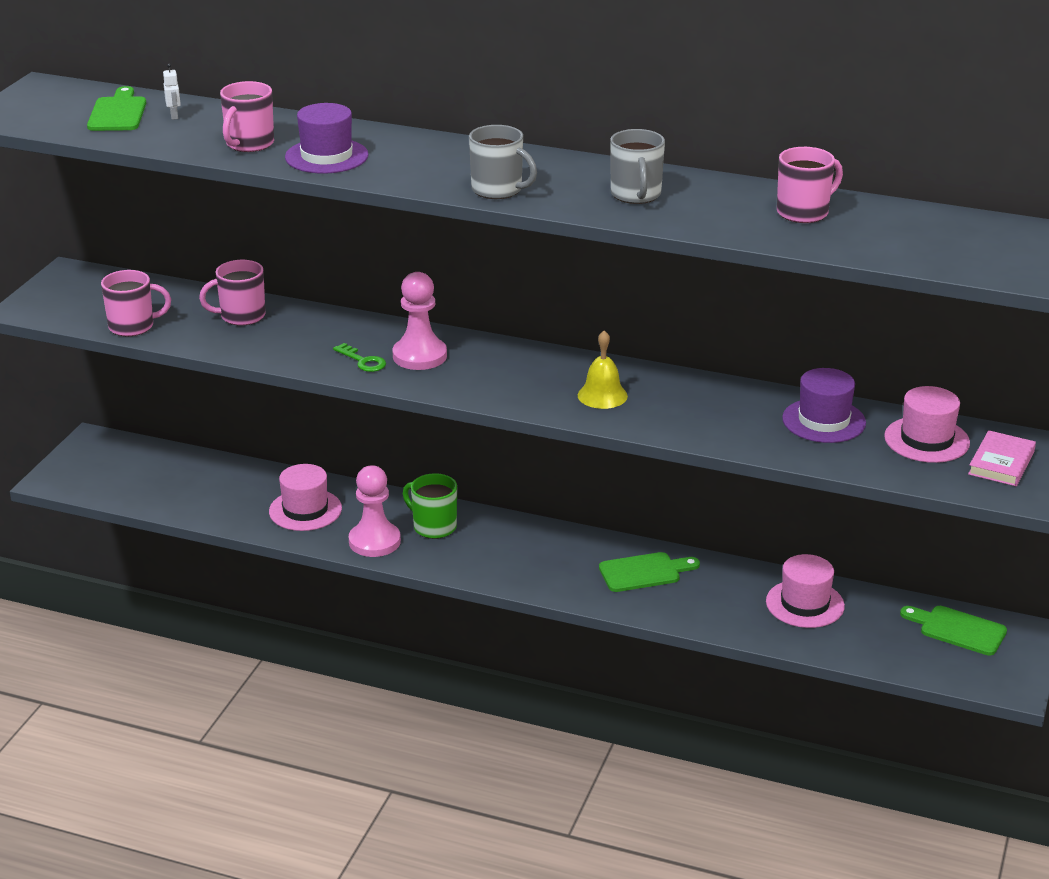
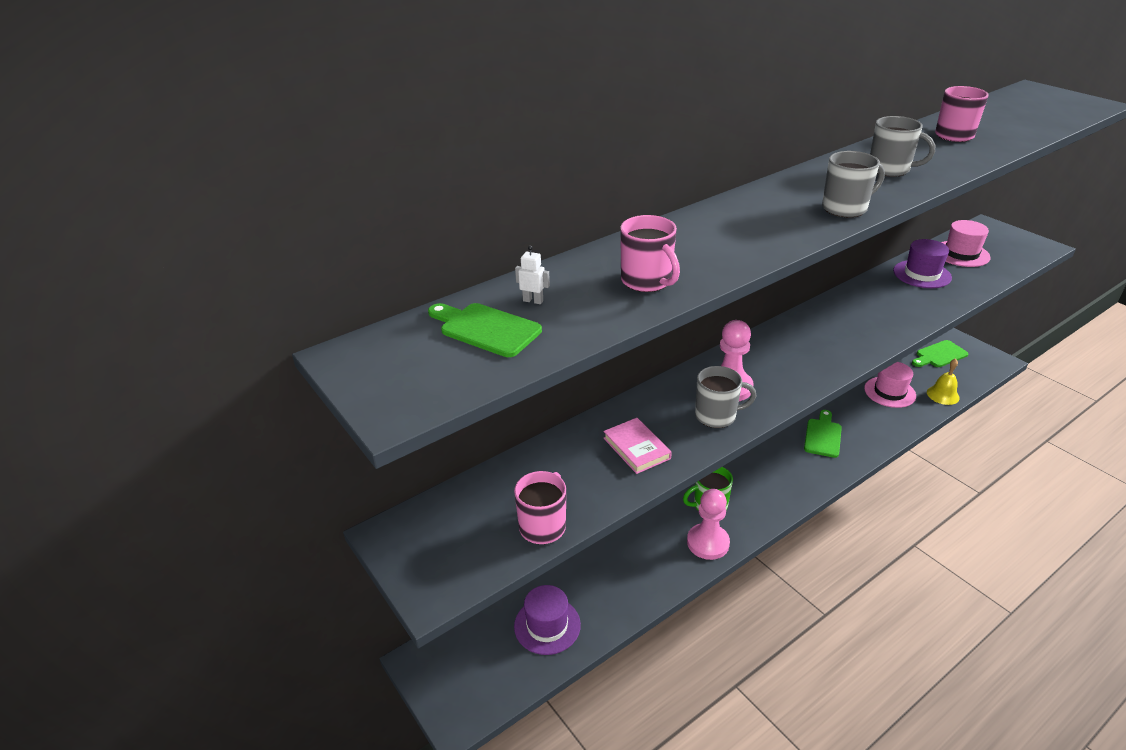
camera: 55 degrees left, 5 degrees up
(241, 316) = (584, 453): pink mug -> none
(305, 510) = (638, 564): pink hat -> none
(326, 156) = (712, 254): purple hat -> purple hat (547, 625)
(363, 361) = (716, 416): green key -> grey mug
(602, 395) = (842, 334): yellow bell -> yellow bell (943, 395)
(1001, 463) = (997, 244): pink book -> pink book (636, 448)

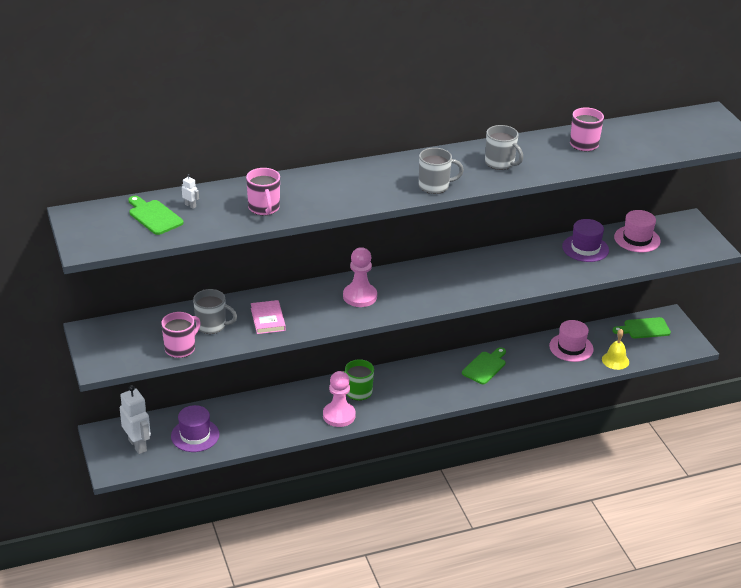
camera: 15 degrees right, 0 degrees up
(477, 665) = (138, 445): none -> white robot
(716, 416) = (336, 312): grey mug -> grey mug (212, 326)

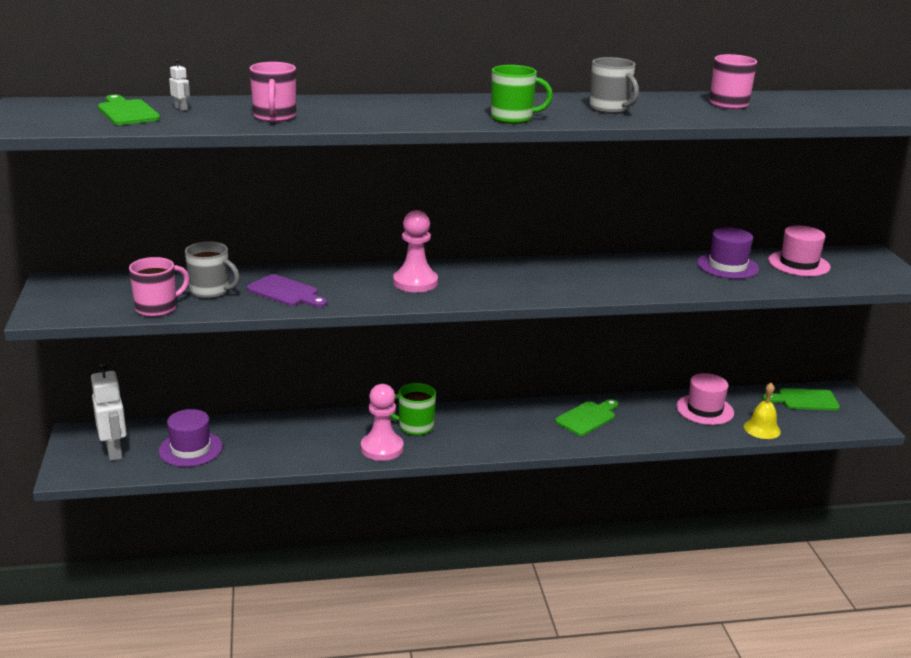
camera: 10 degrees right, 10 degrees down
(268, 319) = (285, 292): pink book -> purple cutting board
(434, 186) = (513, 118): grey mug -> green mug

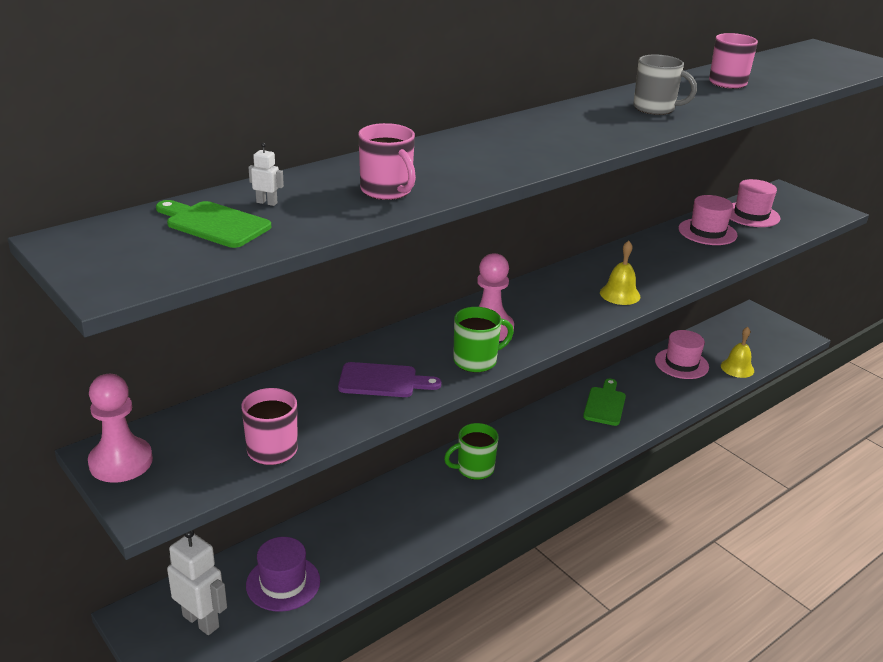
camera: 30 degrees left, 5 degrees up
(211, 291) = (304, 406): grey mug -> none
(382, 448) = (468, 505): pink pawn -> pink pawn (121, 462)
(513, 118) = (601, 139): green mug -> green mug (476, 361)
(565, 288) = (620, 294): none -> yellow bell
(727, 266) = (707, 232): purple hat -> pink hat
(804, 400) = (738, 329): green cutting board -> none

